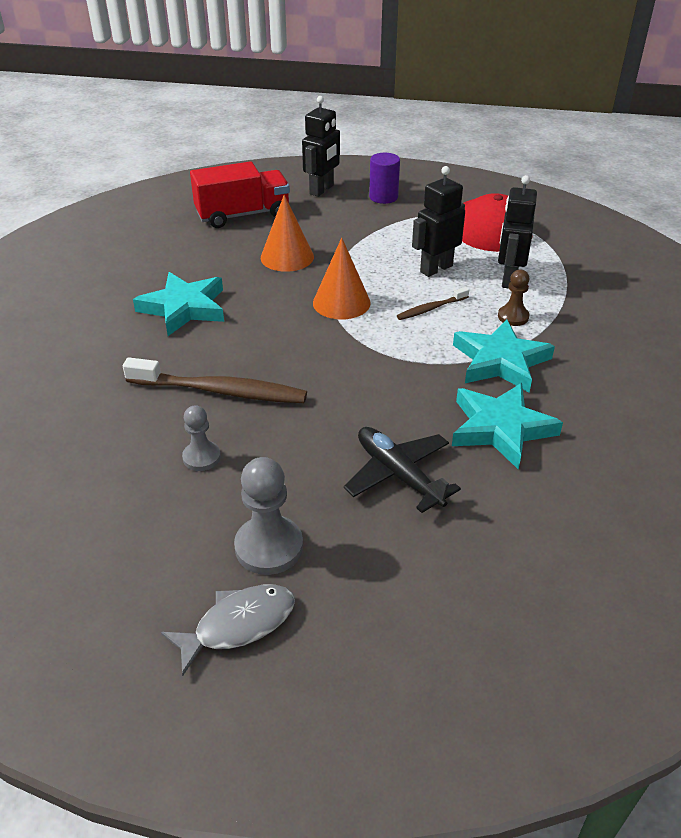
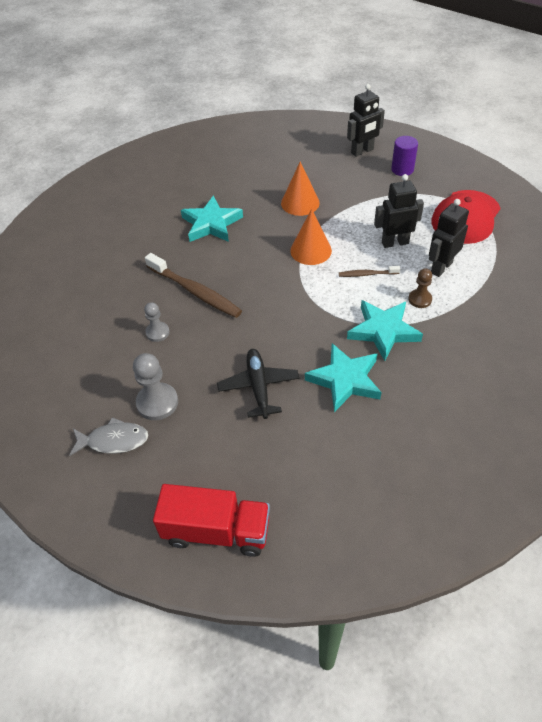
camera: 30 degrees right, 10 degrees up
(242, 215) = (294, 159): red truck -> red truck (216, 531)

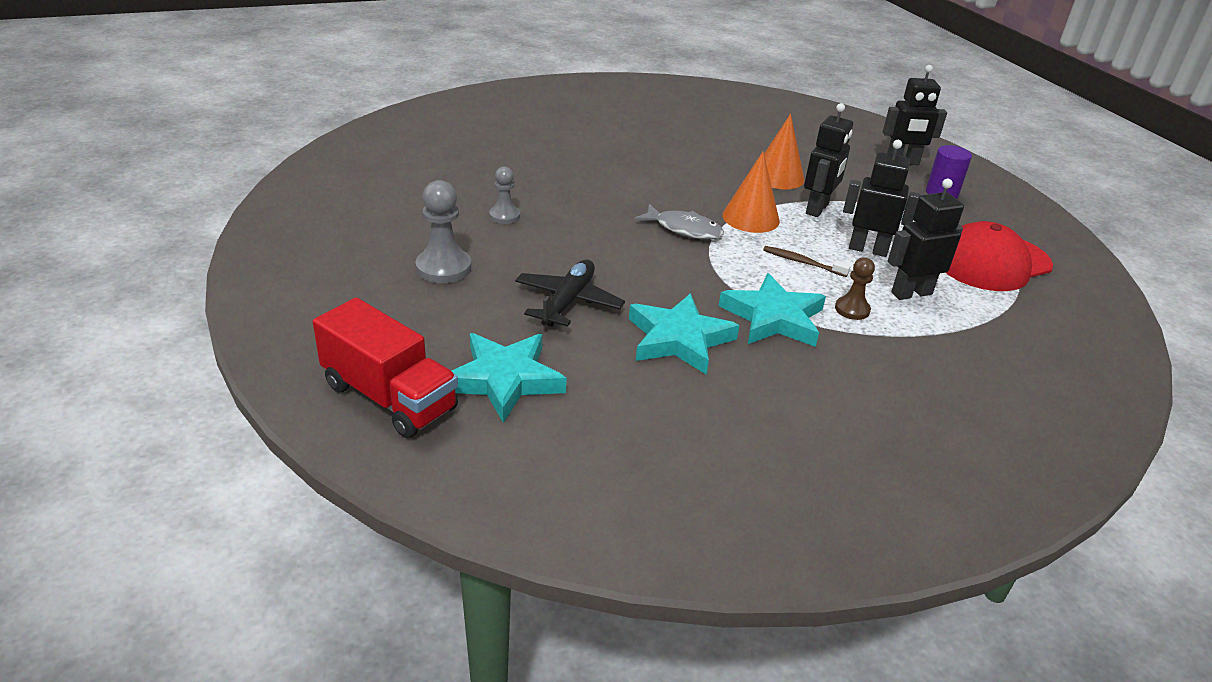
camera: 25 degrees right, 15 degrees down
(114, 440) = (366, 277): grey fish -> grey fish (684, 229)
(195, 291) = (579, 201): brown toothbrush -> none
(211, 224) = (654, 158): turquoise star -> turquoise star (504, 380)
(343, 221) = (817, 209): none -> black robot

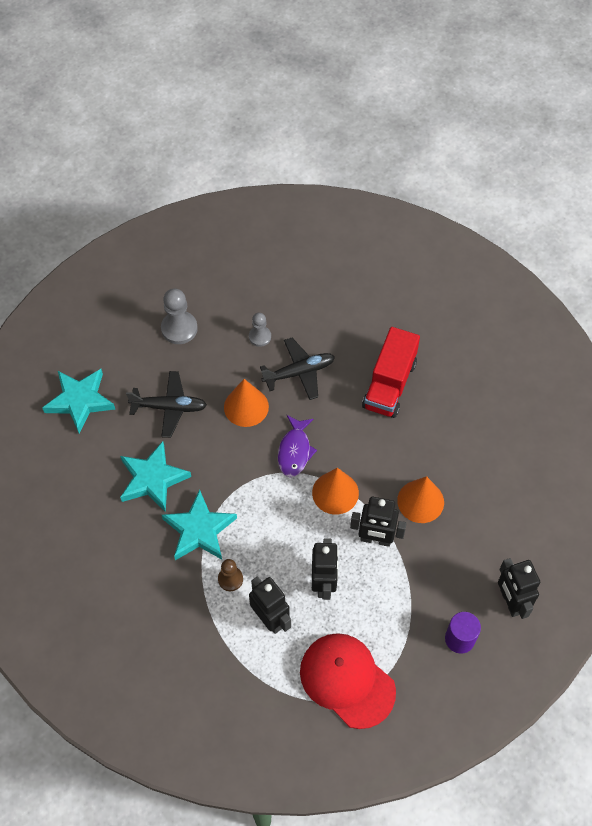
camera: 75 degrees right, 25 degrees up
(389, 397) = (47, 354): red truck -> red truck (389, 384)
(575, 203) = (299, 372): none -> black plane
(602, 246) = (246, 407): none -> orange cone
(684, 229) = (295, 451): grey fish -> purple fish
(802, 262) = (282, 539): brown toothbrush -> none

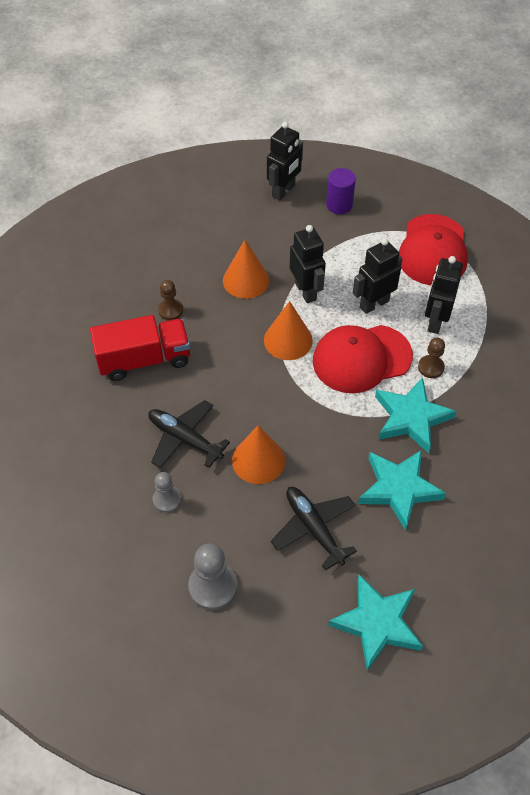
camera: 125 degrees left, 5 degrees down
(277, 534) = (361, 359): none -> red cap
(295, 451) = (273, 392): purple fish -> none
(426, 428) = (170, 310): none -> brown pawn

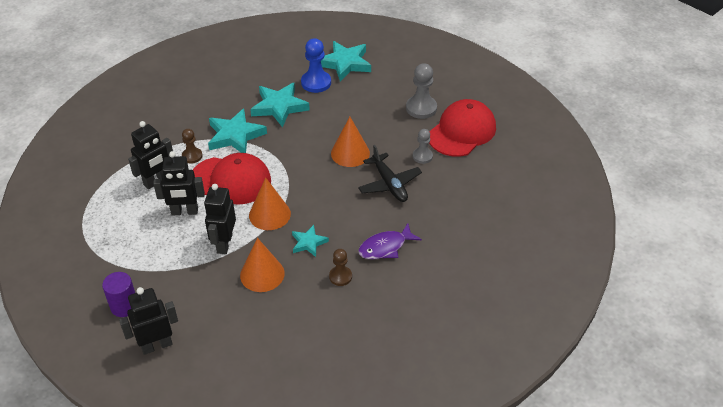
camera: 150 degrees left, 10 degrees down
(144, 359) = (385, 247): red truck -> purple fish
(225, 329) = (308, 243): none -> turquoise star
(313, 528) = (344, 109): black plane -> none
(387, 559) = (316, 83): none -> blue pawn
(433, 250) = (97, 230): red cap -> red cap (462, 131)

